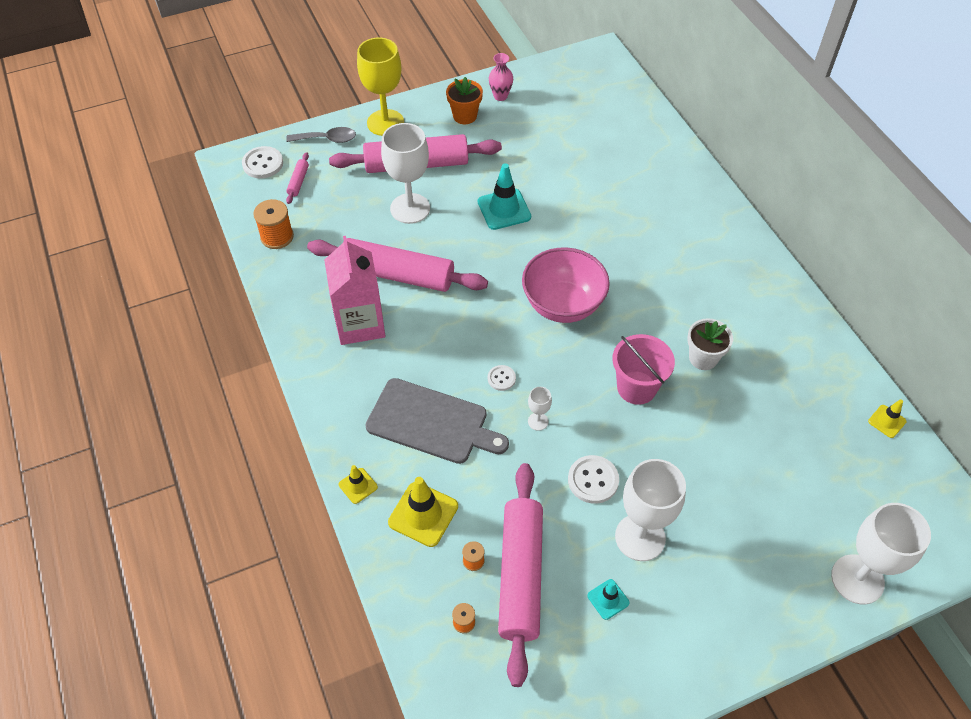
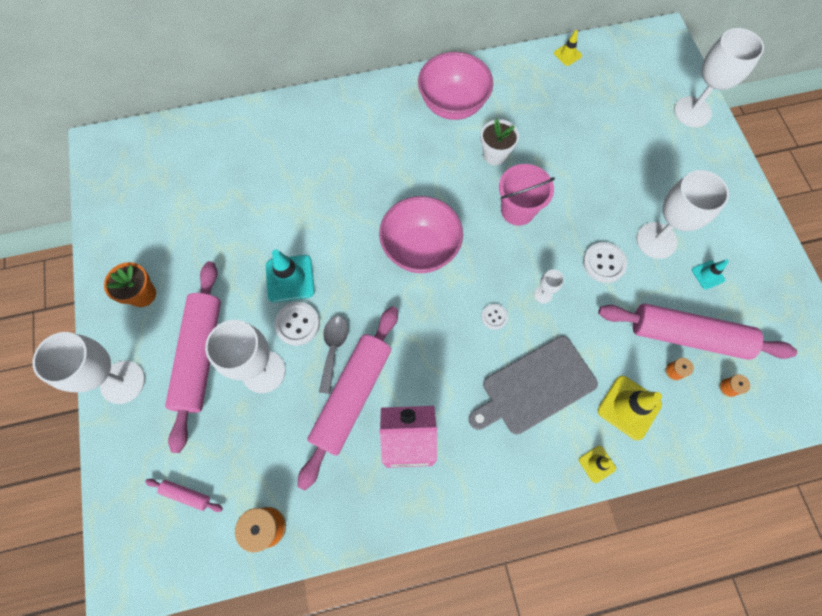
camera: 80 degrees left, 15 degrees up
(263, 164) = (142, 539): white button -> white button (297, 324)
(327, 139) = (126, 454): grey spoon -> grey spoon (333, 349)
(385, 123) = (122, 382): yellow goblet -> white goblet
(431, 422) = (535, 386): grey cutting board -> grey cutting board turned 150 degrees counterclockwise
(500, 96) = (125, 253): pink vase -> none
(756, 310) = (453, 105): none -> pink bowl

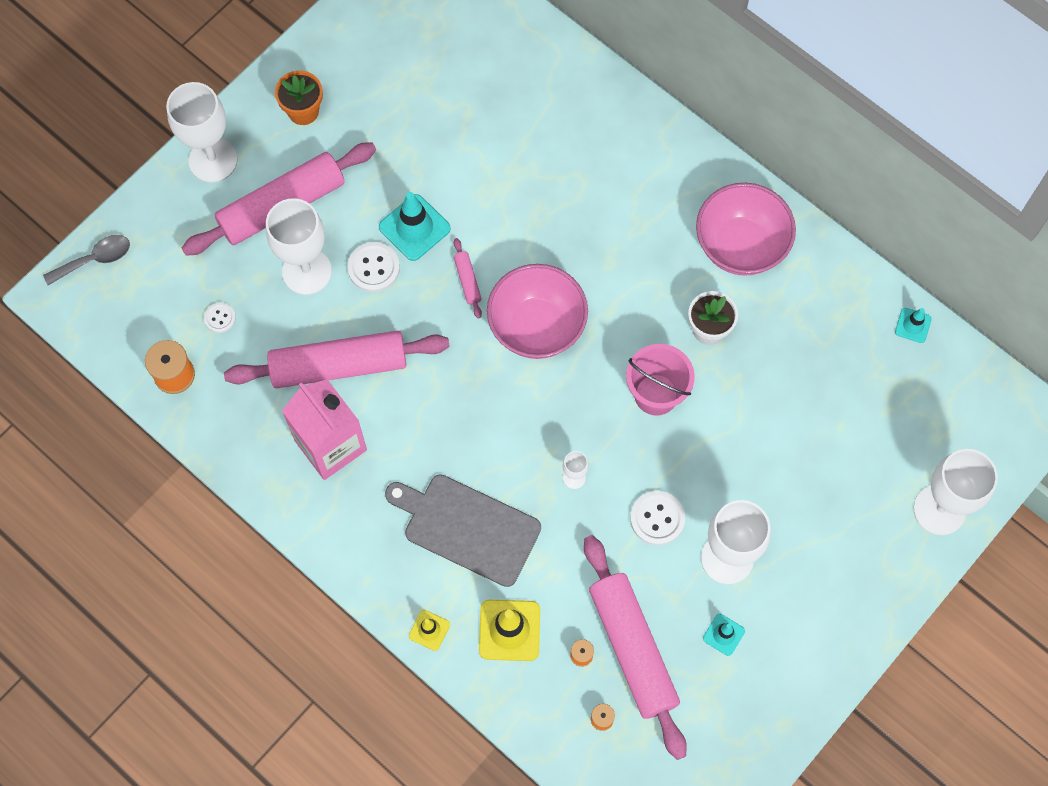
camera: 55 degrees right, 0 degrees up
(186, 495) = (155, 289): pink rolling pin -> pink rolling pin (467, 280)
(333, 349) = (372, 317): grey spoon -> grey spoon (95, 259)
(494, 317) = (514, 445): white button -> white button (220, 318)
(567, 54) = (913, 325): yellow traffic cone -> turquoise traffic cone

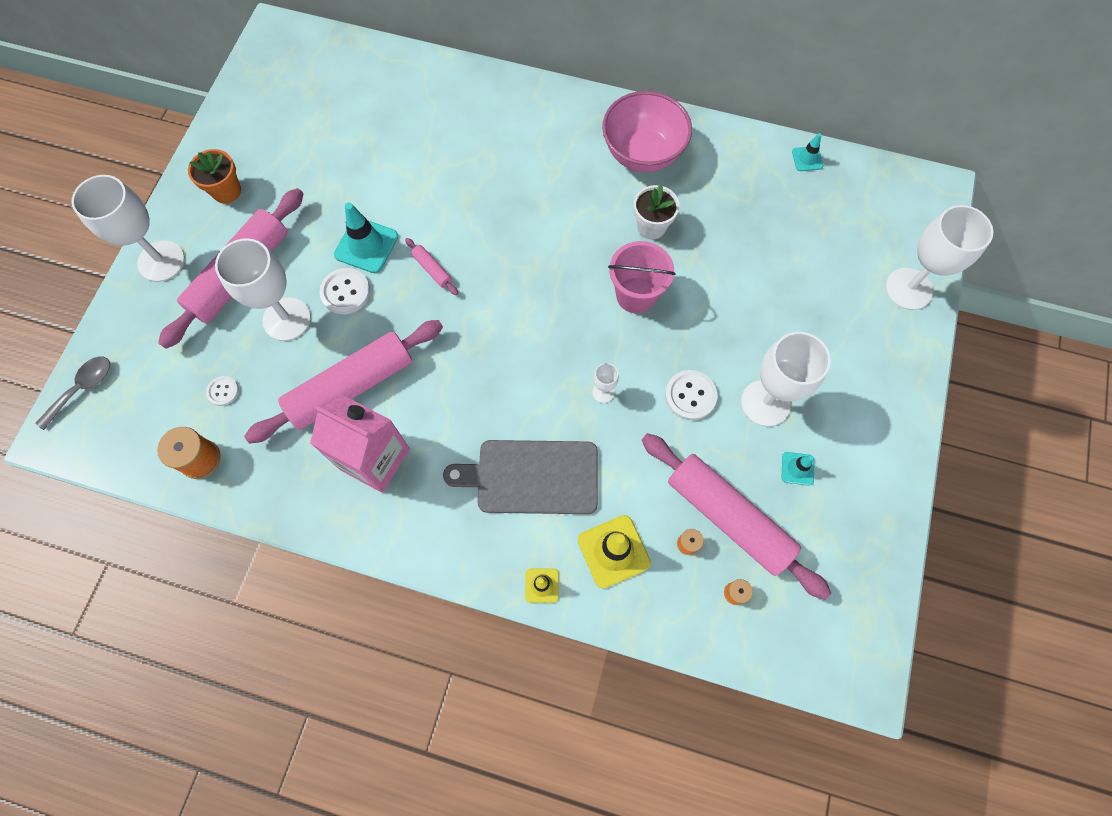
camera: 25 degrees left, 0 degrees up
(537, 327) = (509, 282): pink bowl -> none

